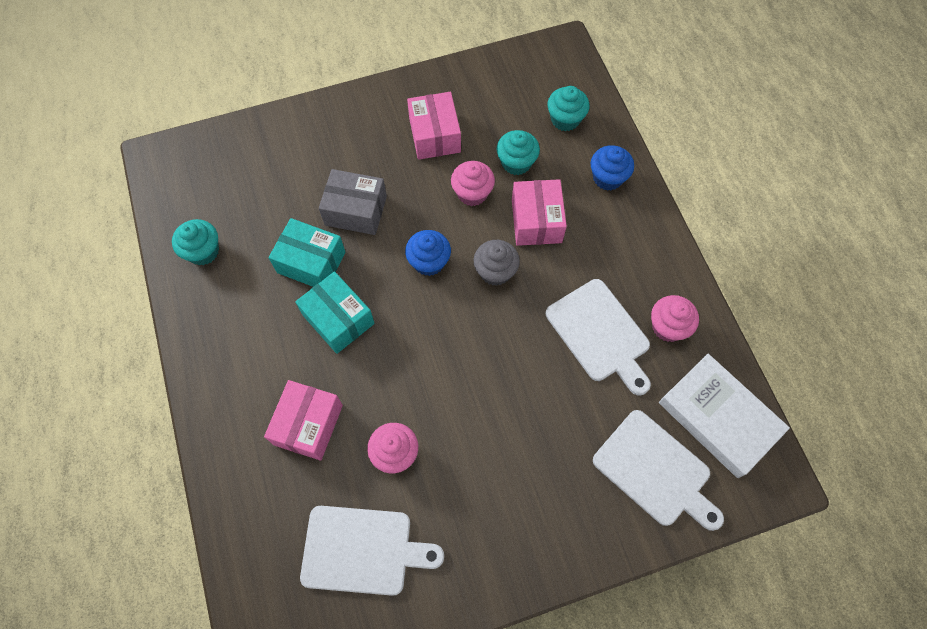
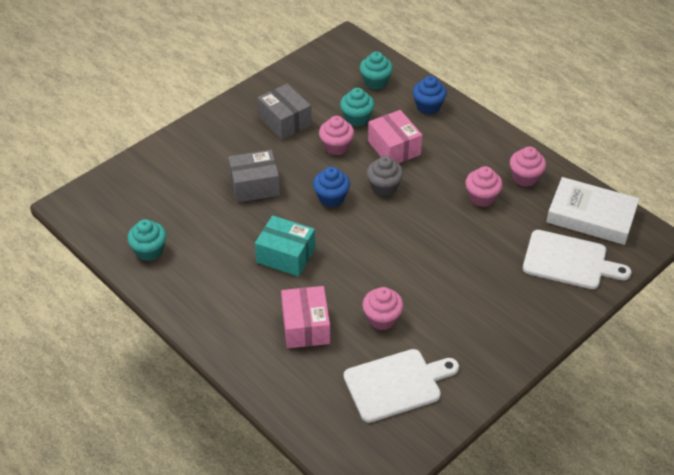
camera: 25 degrees left, 20 degrees down
(311, 262) = (241, 228): turquoise box -> none
(434, 135) = (285, 121): pink box -> grey box
(600, 334) = (481, 197): white cutting board -> pink cupcake

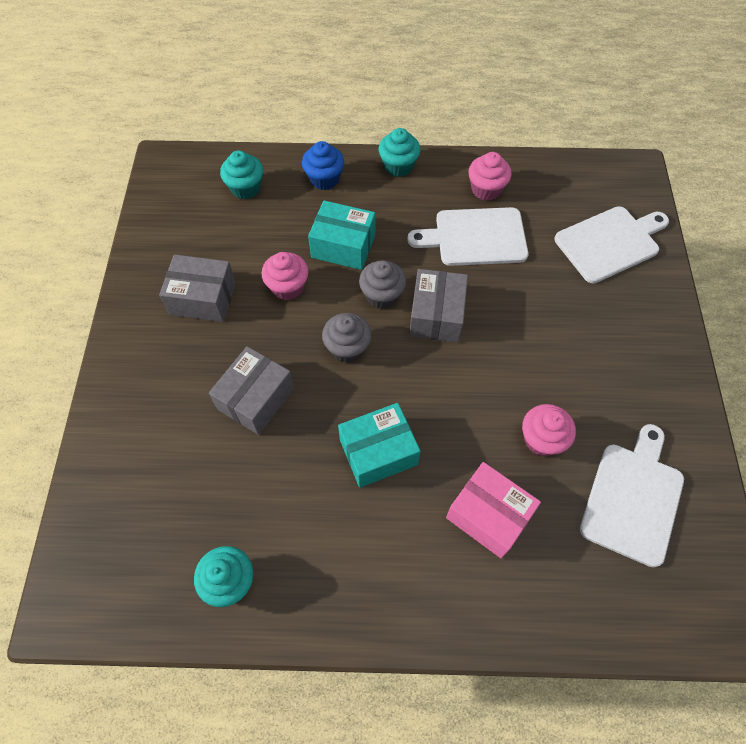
camera: 45 degrees left, 15 degrees up
(331, 198) = (347, 348): blue cupcake -> grey cupcake
(357, 118) = (272, 241): turquoise cupcake -> turquoise cupcake (398, 166)
(394, 148) = (343, 246): pink box -> turquoise box
(402, 218) = (436, 315): none -> grey box
(481, 197) = (475, 237): pink cupcake -> white cutting board
(591, 216) = (575, 186): white book -> none

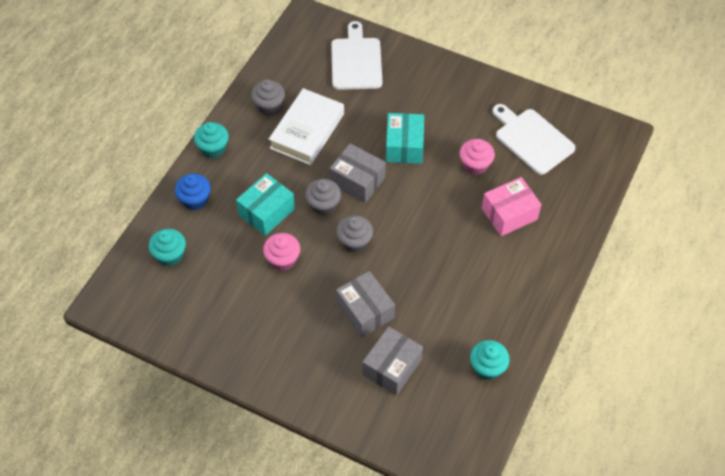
camera: 65 degrees left, 5 degrees down
(203, 298) = (261, 318): grey box -> grey box (392, 367)
(378, 452) = (440, 254): turquoise box -> turquoise box (404, 146)
(475, 237) = (307, 131): white cutting board -> white book
(486, 189) = (269, 106): pink cupcake -> grey cupcake

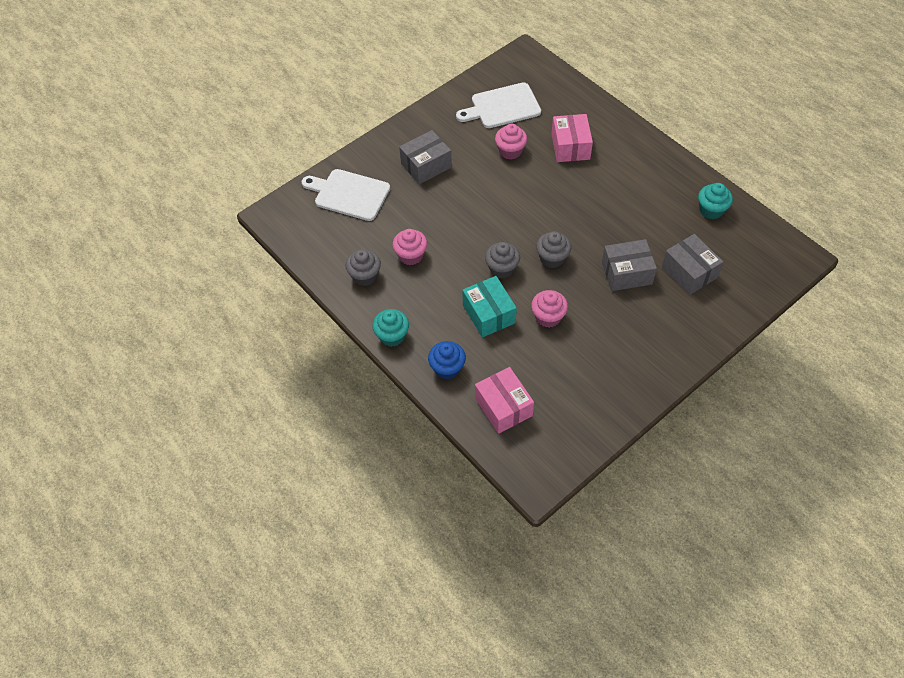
camera: 65 degrees left, 0 degrees up
(170, 255) = (503, 407): turquoise cupcake -> pink box
(307, 131) = (411, 255): white book -> pink cupcake
(357, 181) = (487, 236): grey box -> grey box (426, 165)
(404, 146) = (465, 191): turquoise box -> none

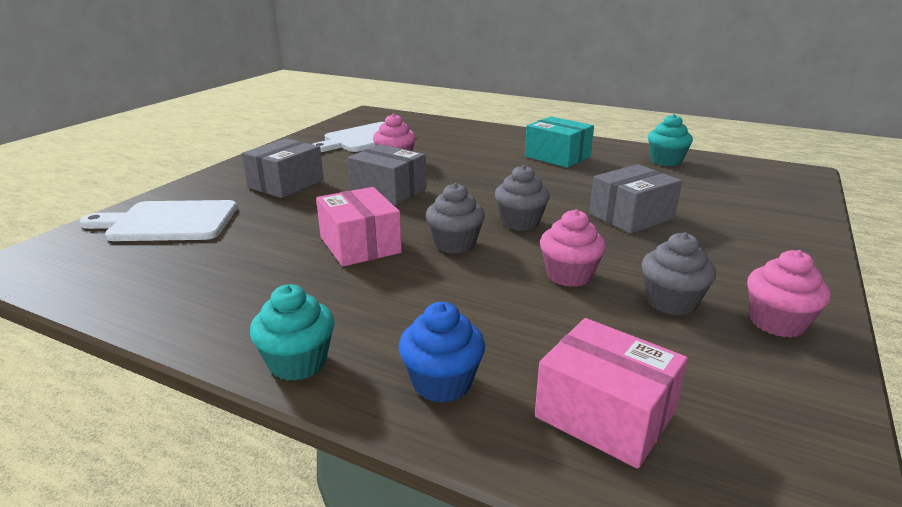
camera: 25 degrees left, 30 degrees down
(365, 276) = (215, 296): grey cupcake -> grey cupcake (671, 302)
(411, 255) = (296, 259): pink cupcake -> pink cupcake (777, 322)
(489, 314) = (470, 293): turquoise box -> turquoise box (557, 156)
(570, 146) = (465, 149): pink box -> pink box (360, 245)
(689, 272) = (704, 202): grey box -> grey box (388, 191)

